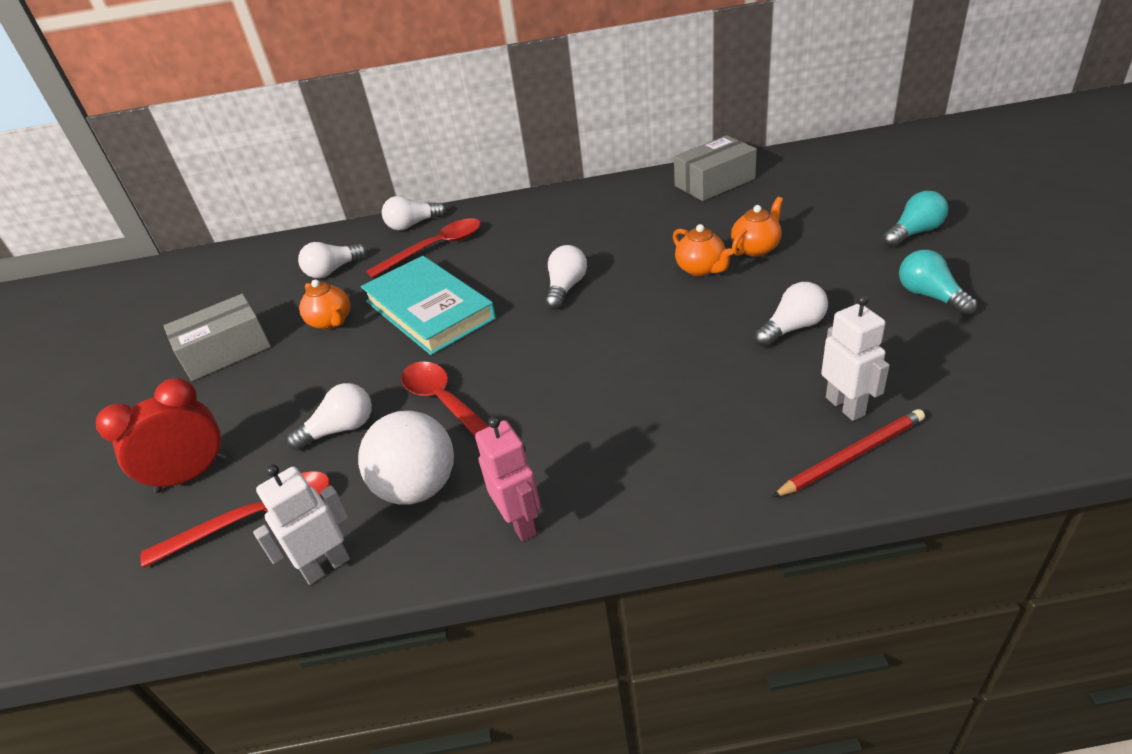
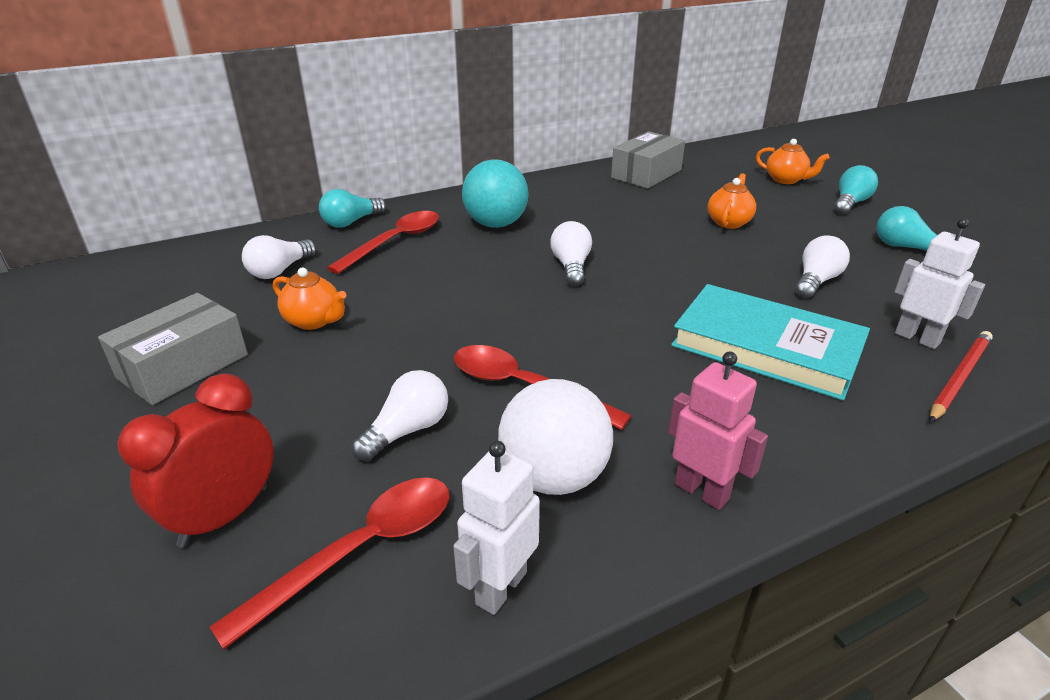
camera: 25 degrees left, 5 degrees down
(413, 225) = (351, 222): white light bulb -> turquoise light bulb
(429, 310) = (431, 298): turquoise book -> turquoise book (766, 347)
(530, 235) = (496, 224): none -> turquoise ball
(701, 269) = (693, 241): orange teapot -> orange teapot (786, 180)

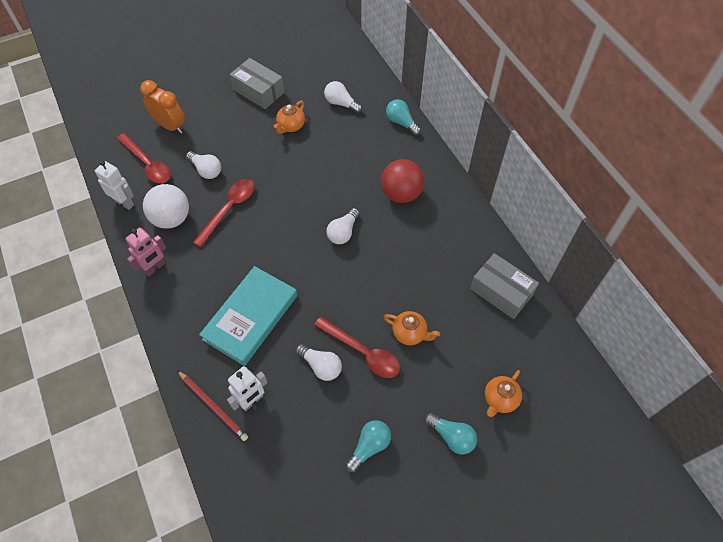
camera: 90 degrees right, 25 degrees up
(224, 516) = (170, 126): red clock -> orange clock
(395, 242) = (375, 146): red spoon -> red spoon (362, 352)
(496, 224) = (401, 194): turquoise ball -> red ball
(571, 266) = (343, 232): white light bulb -> white light bulb turned 120 degrees clockwise

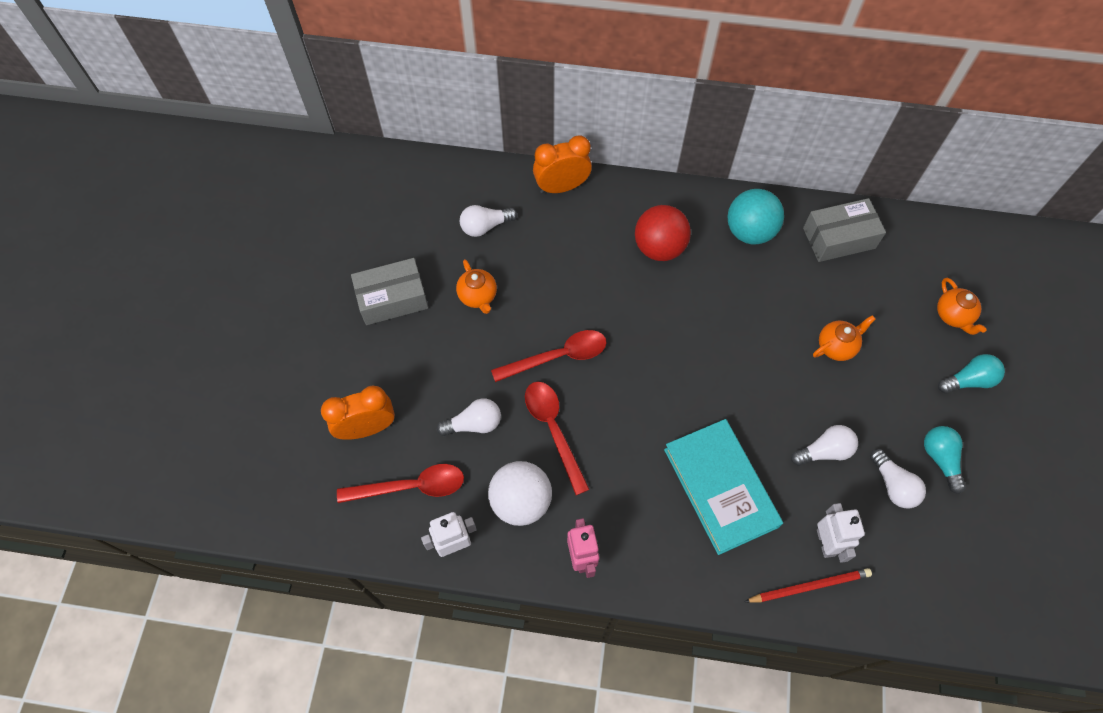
camera: 55 degrees left, 5 degrees up
(343, 232) = (670, 332): white light bulb -> white light bulb (893, 485)
(362, 352) = (832, 402): red spoon -> red spoon (557, 357)
(401, 123) = (561, 187): turquoise light bulb -> orange clock
(458, 236) = (749, 231): none -> turquoise ball

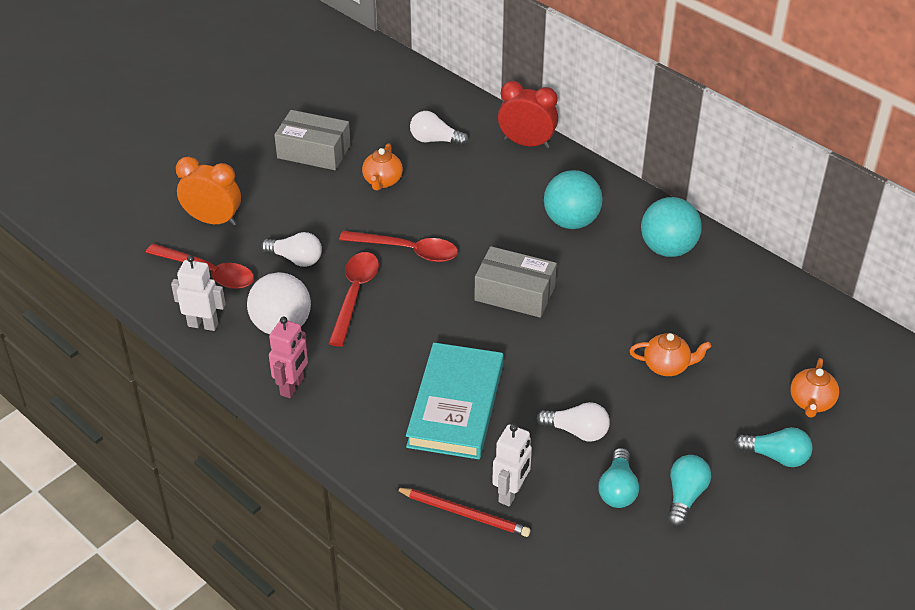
camera: 35 degrees right, 20 degrees down
(561, 187) = (526, 143): orange clock -> red clock
(659, 247) = (571, 221): red ball -> turquoise ball
(839, 238) = (751, 293): grey box -> grey box (514, 293)
(893, 485) = (618, 489): white light bulb -> turquoise light bulb

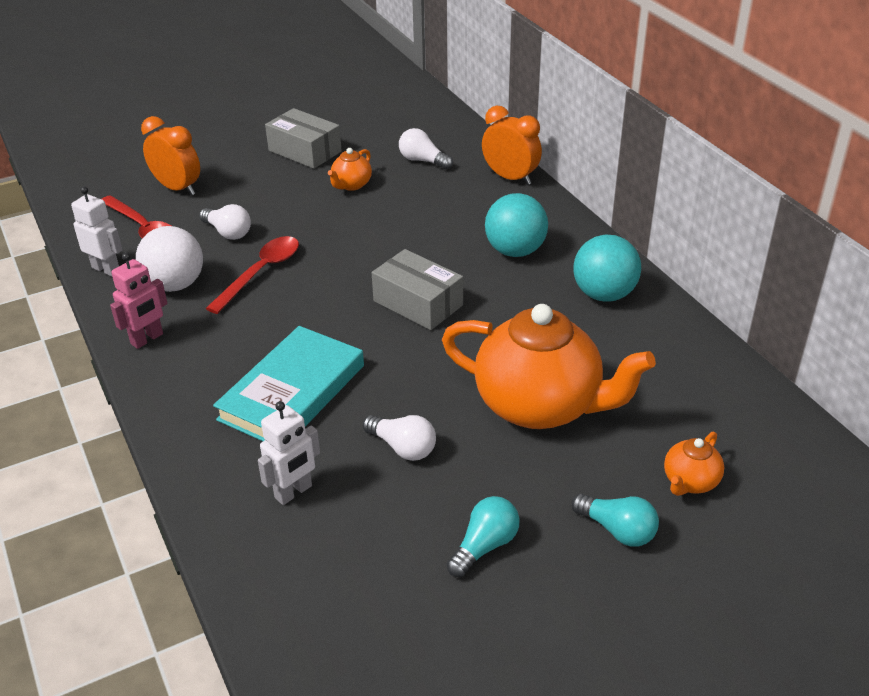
camera: 20 degrees right, 5 degrees down
(407, 250) = (336, 245): red spoon -> none
(464, 514) = (232, 500): red pencil -> none
(526, 143) = (510, 178): red clock -> orange clock
(618, 489) = (412, 518): turquoise light bulb -> none
(667, 366) = (540, 406): orange teapot -> orange teapot, size x2.32

